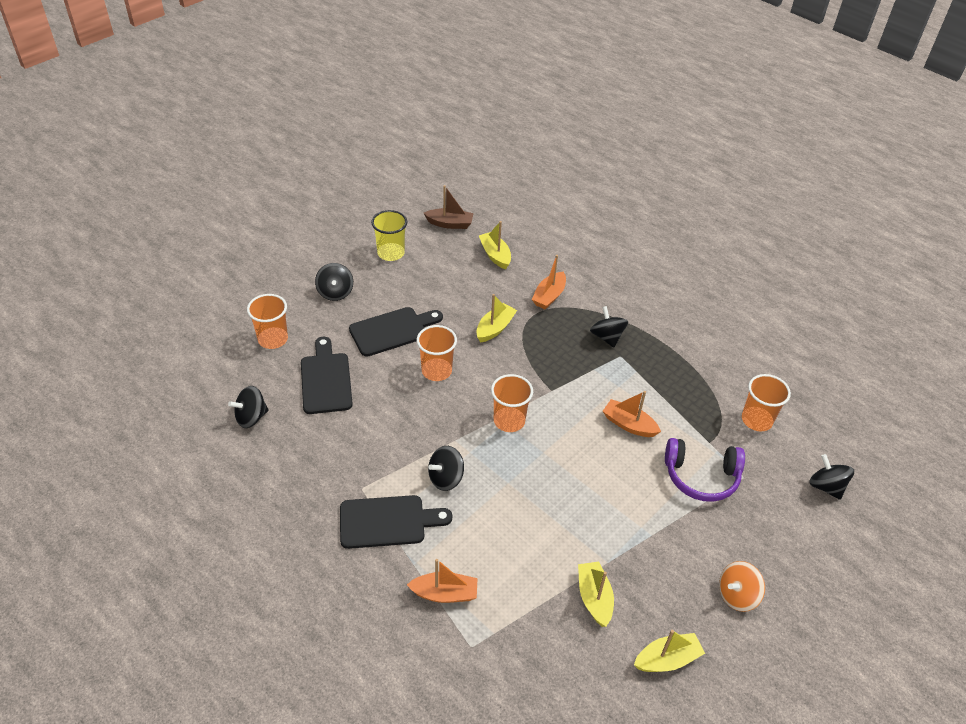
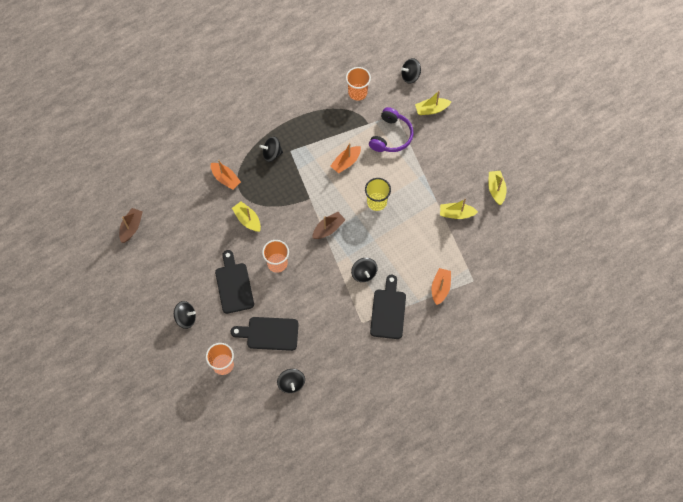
camera: 75 degrees left, 20 degrees up
(391, 253) = (153, 274): yellow cup -> yellow cup (377, 202)
(495, 255) = (175, 203): yellow boat -> yellow boat (431, 109)
(509, 421) = (328, 229): orange cup -> brown boat
(737, 595) = (467, 145): orange spinning top -> none

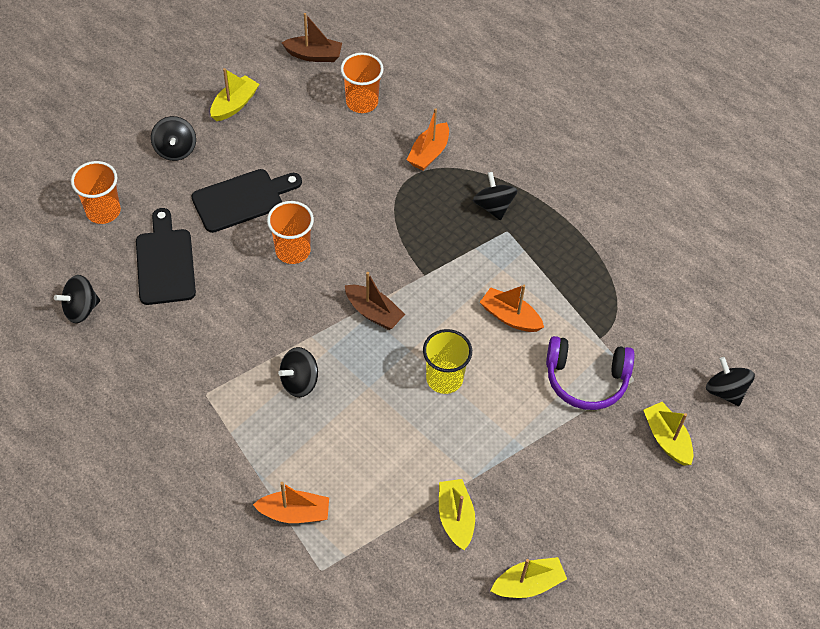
camera: 75 degrees right, 10 degrees down
(247, 219) = (362, 196): yellow boat -> yellow boat (234, 105)
(357, 92) = (657, 311): orange cup -> orange cup (362, 102)
(388, 311) = (234, 432): black cutting board -> none

